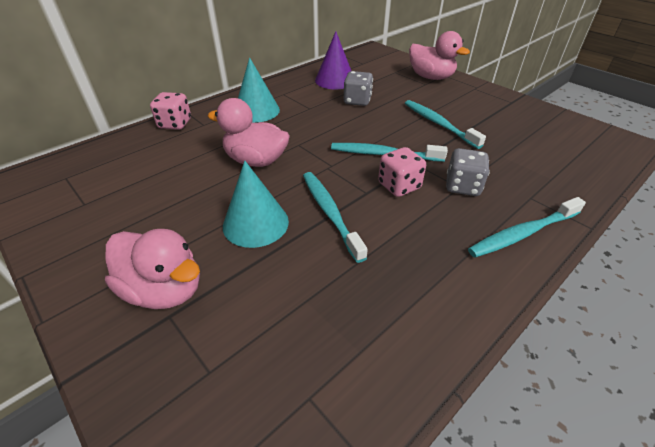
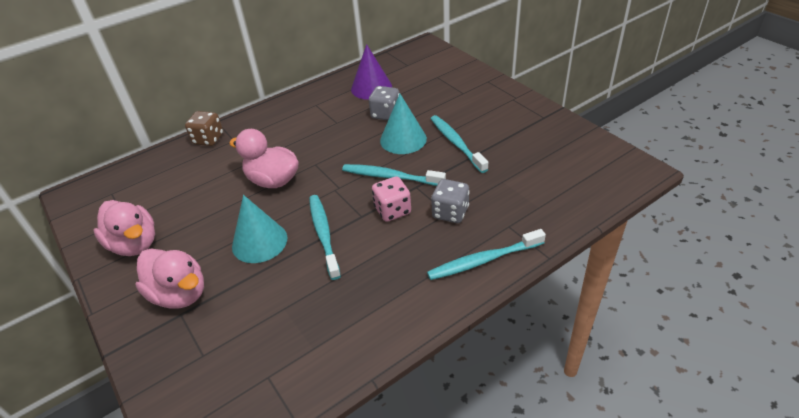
camera: 10 degrees right, 0 degrees up
(175, 124) = (208, 139): pink dice -> brown dice
(256, 111) = (285, 125): turquoise cone -> turquoise cone (403, 139)
(431, 77) = (472, 84): pink duck -> pink duck (135, 244)

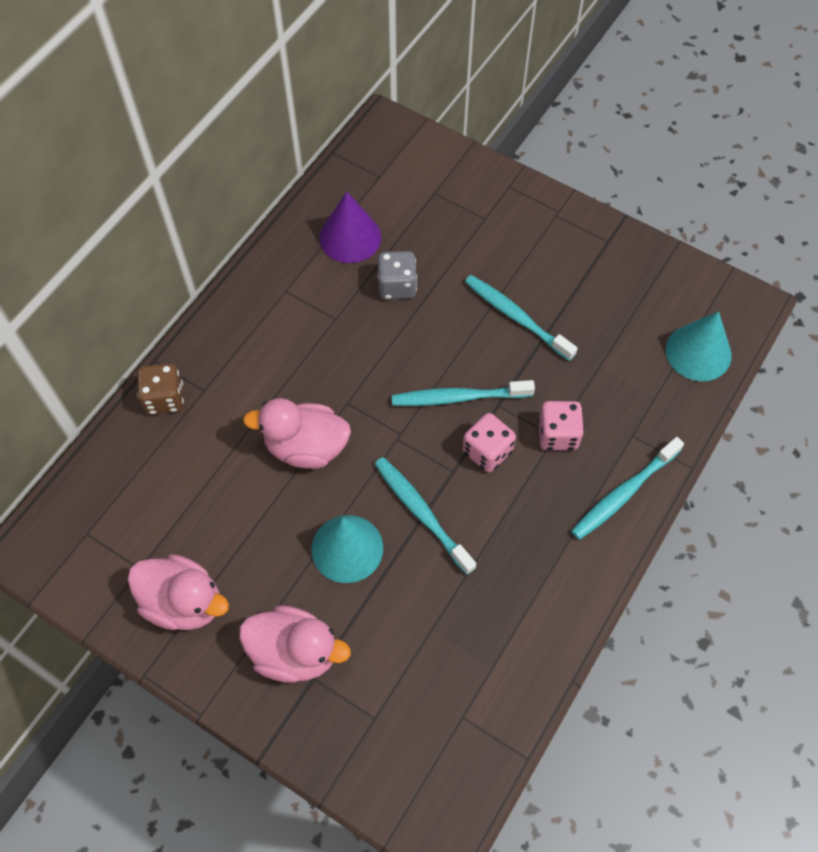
camera: 25 degrees left, 20 degrees up
(403, 139) = (443, 327): turquoise cone -> turquoise cone (698, 352)
(450, 213) = (558, 435): grey dice -> pink dice

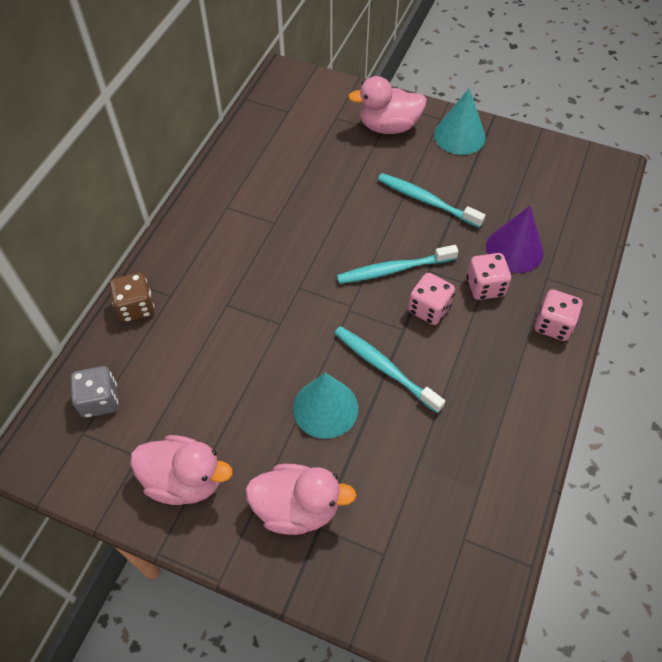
camera: 10 degrees left, 5 degrees down
(306, 447) = (270, 329): pink duck -> pink duck (388, 126)
(350, 237) = (273, 159): purple cone -> purple cone (514, 249)
(397, 286) = (321, 190): grey dice -> grey dice (100, 400)
(623, 493) = (553, 325): turquoise toothbrush -> pink dice
(698, 352) = (582, 207): turquoise cone -> turquoise cone (459, 136)

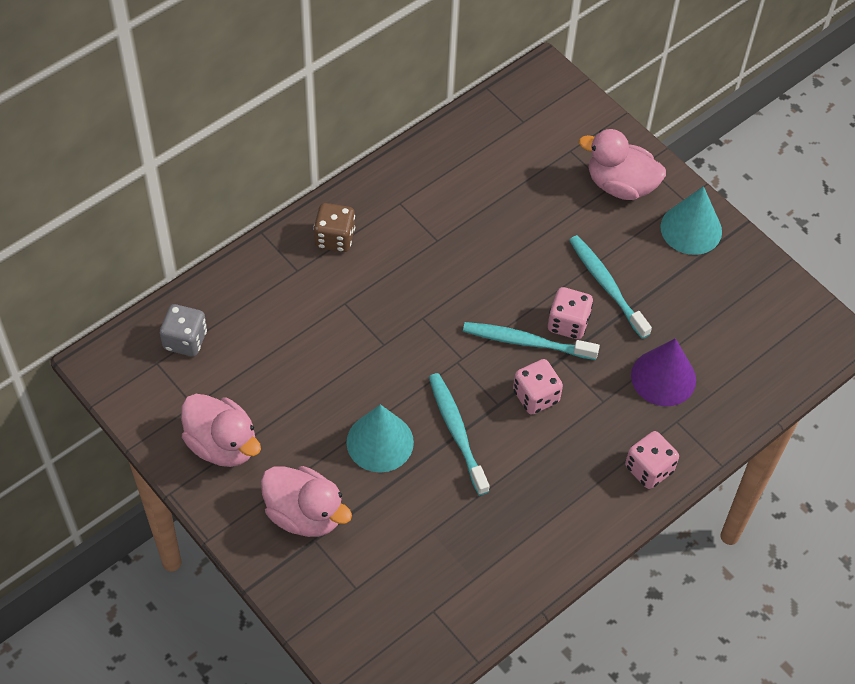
camera: 25 degrees right, 0 degrees up
(136, 307) = (260, 267): brown dice -> brown dice (334, 238)
(485, 286) = (606, 401): pink dice -> pink dice (568, 323)

